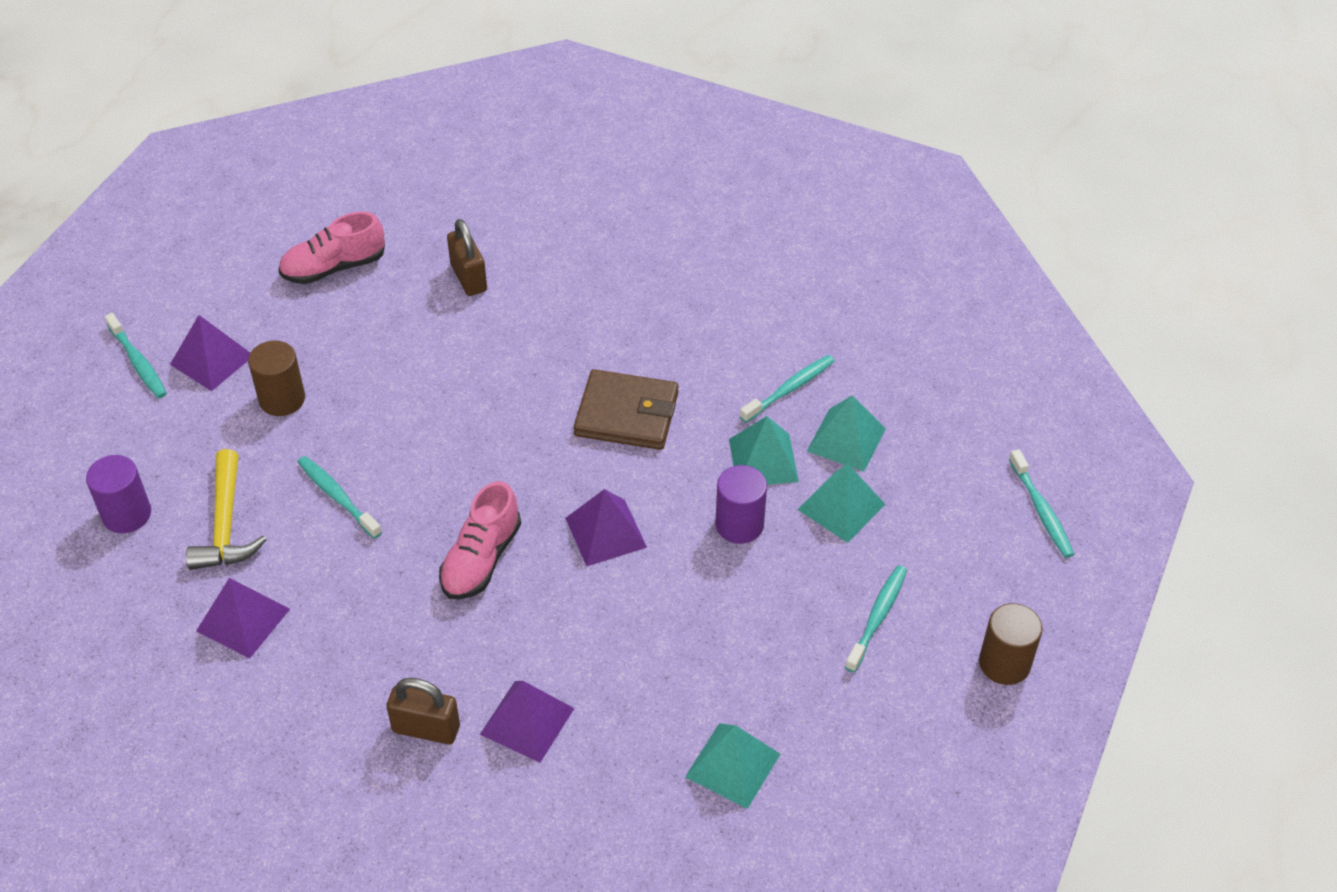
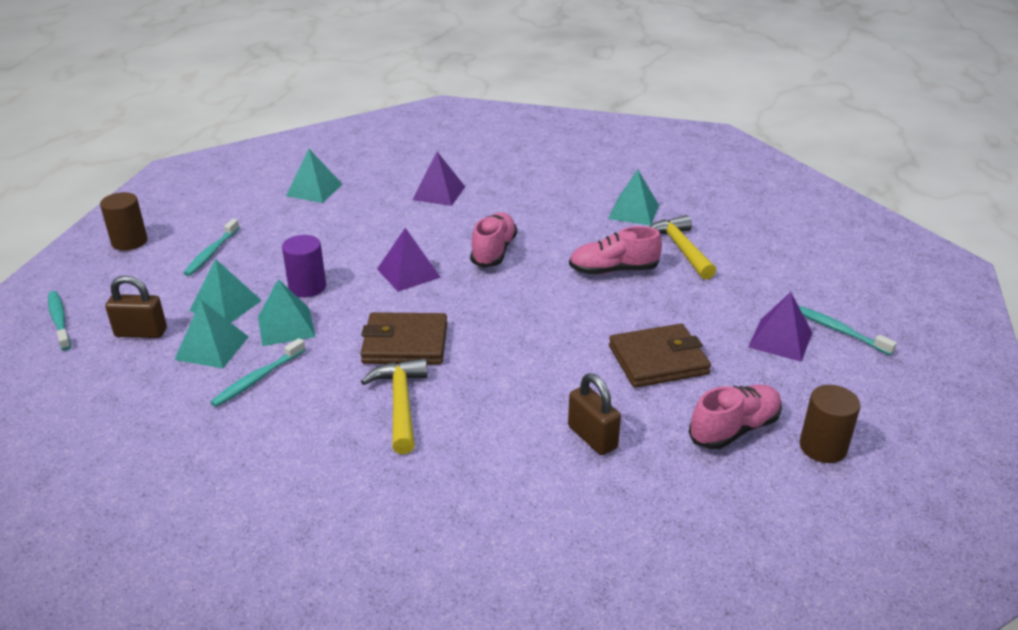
camera: 170 degrees right, 15 degrees down
(127, 514) = (753, 247): purple cylinder -> none
(243, 620) = (633, 211): purple pyramid -> turquoise pyramid
(282, 399) = (699, 320): brown cylinder -> brown cylinder (822, 447)
(337, 497) = (613, 270): turquoise toothbrush -> pink shoe
(360, 352) = (658, 360): none -> brown wallet
(426, 729) = (497, 185): brown padlock -> brown padlock (141, 332)
(642, 338) = (400, 404): none -> yellow hammer

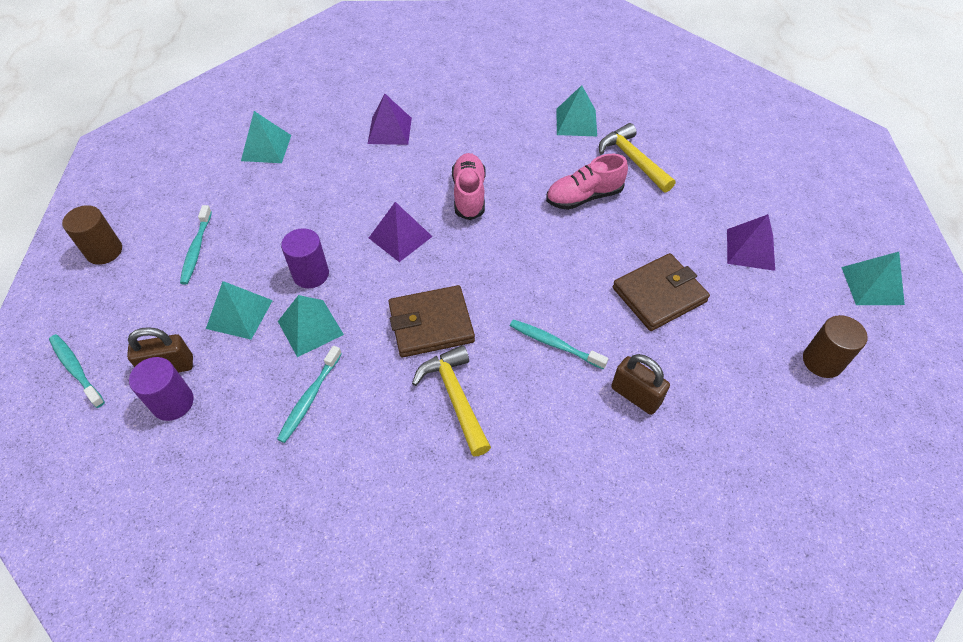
camera: 15 degrees left, 20 degrees up
(130, 359) = (173, 402): none -> purple cylinder
(212, 348) = (249, 370): turquoise pyramid -> turquoise pyramid (872, 285)
(734, 429) = (747, 358): pink shoe -> none
(839, 330) = (793, 229): turquoise toothbrush -> turquoise toothbrush (554, 344)

